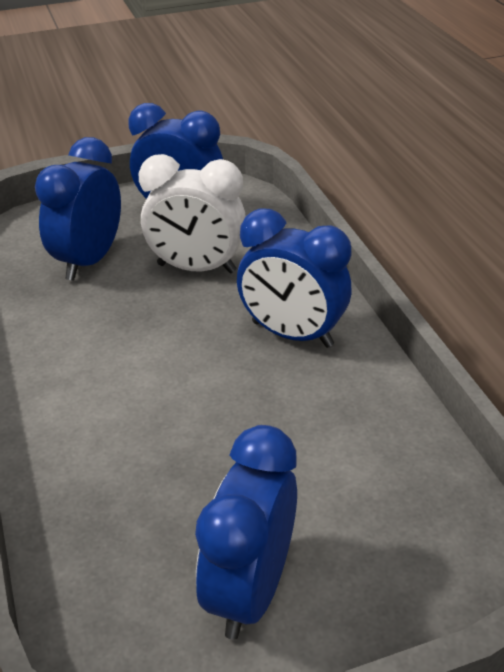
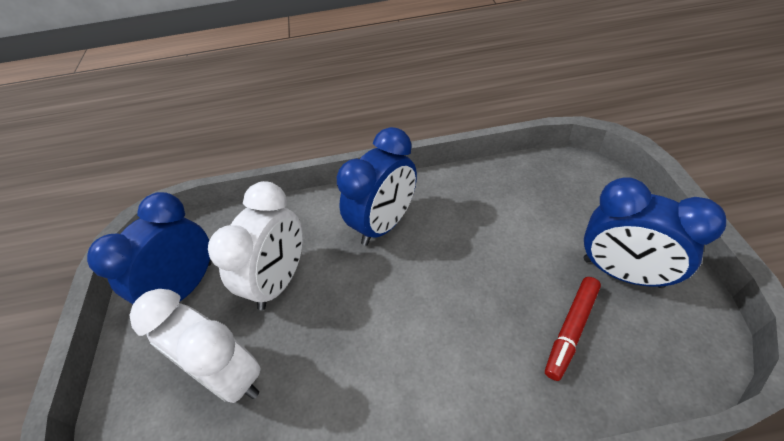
camera: 75 degrees left, 10 degrees up
(89, 260) = (228, 376): blue clock -> white clock
(149, 521) = (571, 330): none -> red marker

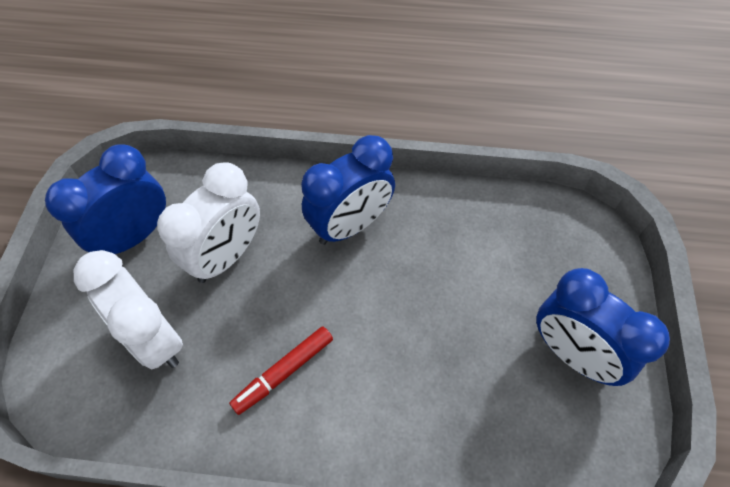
camera: 10 degrees right, 10 degrees up
(571, 330) = (493, 396): red marker -> red marker (284, 372)

